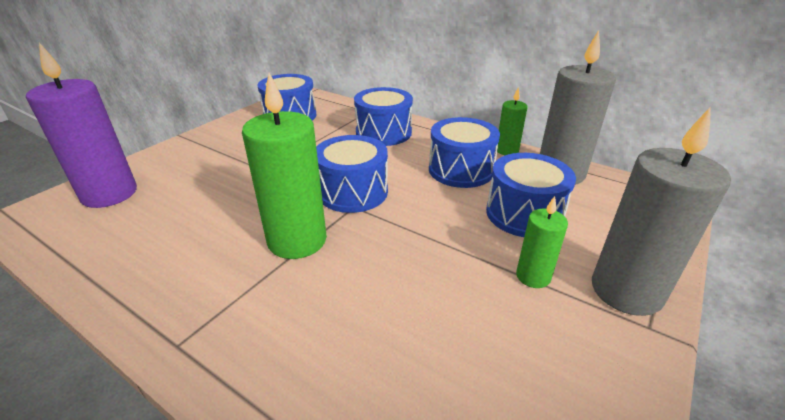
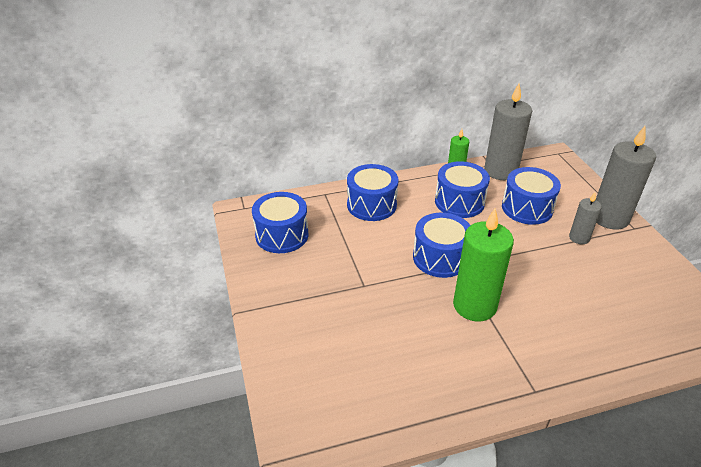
camera: 50 degrees left, 5 degrees up
(109, 194) = (313, 384): purple candle -> none
(533, 276) = (579, 238): green candle -> grey candle

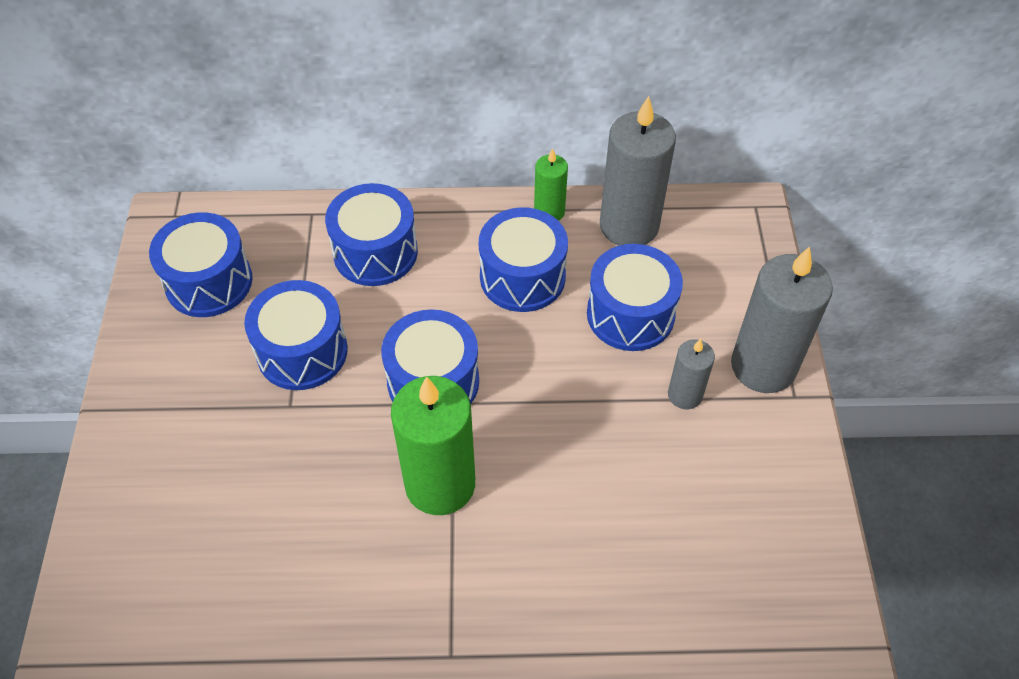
camera: 15 degrees right, 15 degrees up
(356, 258) = (302, 351): none -> blue drum

